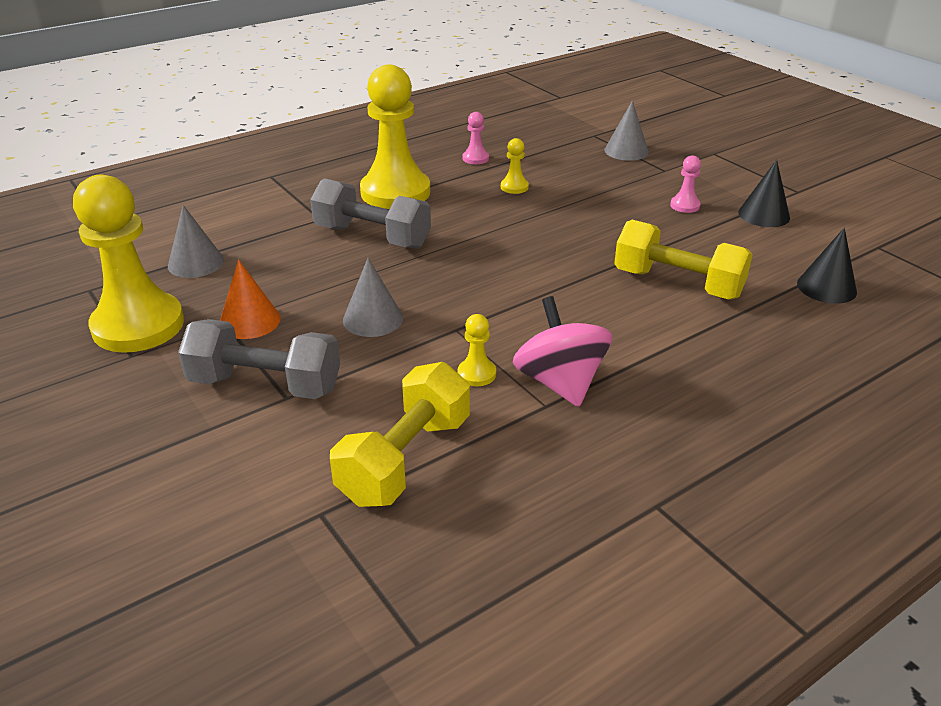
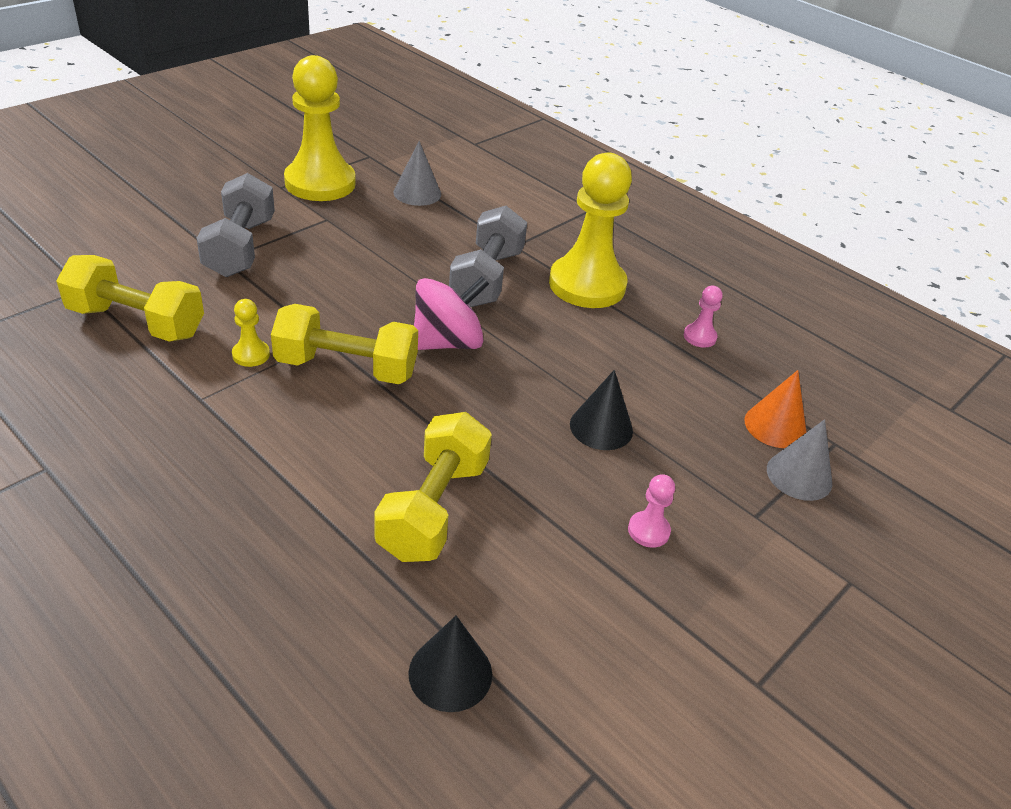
camera: 75 degrees right, 5 degrees up
(249, 321) = (330, 229): orange cone -> orange cone (775, 426)
(373, 319) = (338, 290): grey cone -> none
(502, 317) = (346, 367): none -> yellow dumbbell
(514, 187) = (636, 370): yellow pawn -> none
(560, 382) = (235, 408): pink spinning top -> pink spinning top (447, 342)
(764, 215) = (653, 624): black cone -> black cone (601, 427)

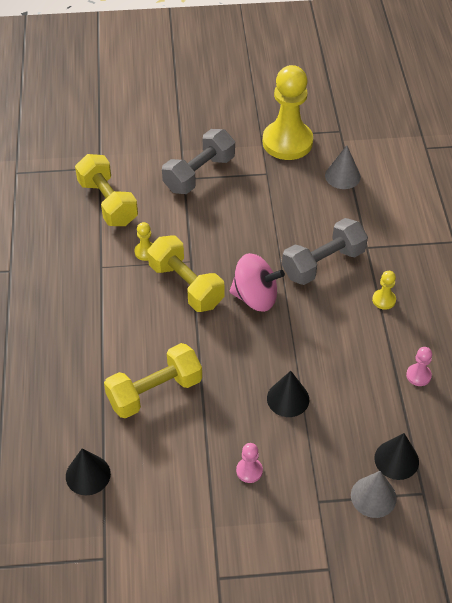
camera: 45 degrees right, 10 degrees up
(587, 285) = (384, 300): yellow pawn -> yellow pawn, size x0.41
(775, 426) = (396, 459): orange cone -> black cone

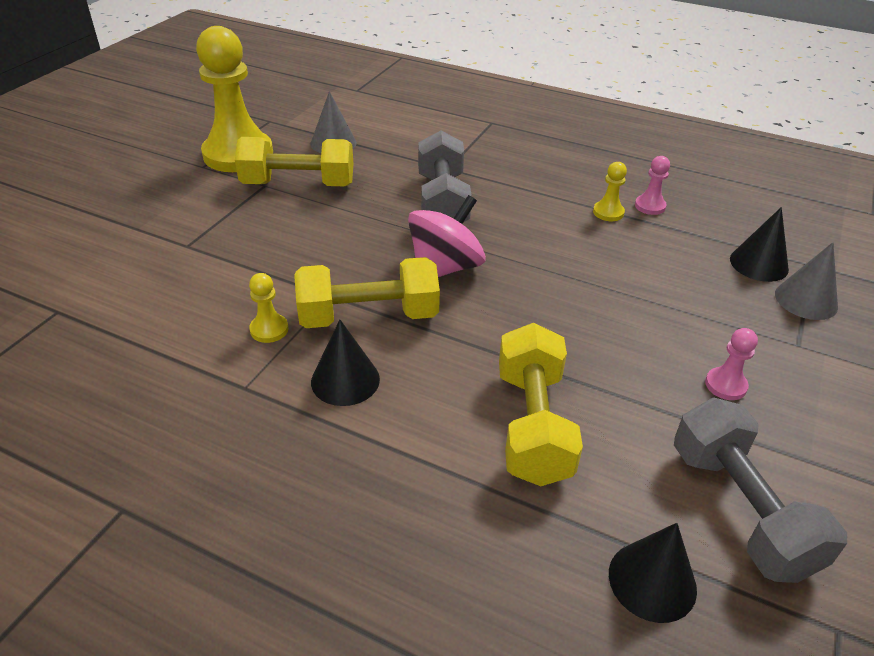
camera: 60 degrees left, 10 degrees down
(108, 202) = (133, 329): yellow dumbbell -> yellow dumbbell (298, 184)
(199, 174) = (197, 231): grey dumbbell -> grey dumbbell (740, 509)
(288, 399) = (625, 305): black cone -> black cone (345, 380)
(384, 300) = (530, 186): yellow pawn -> yellow pawn (608, 212)

